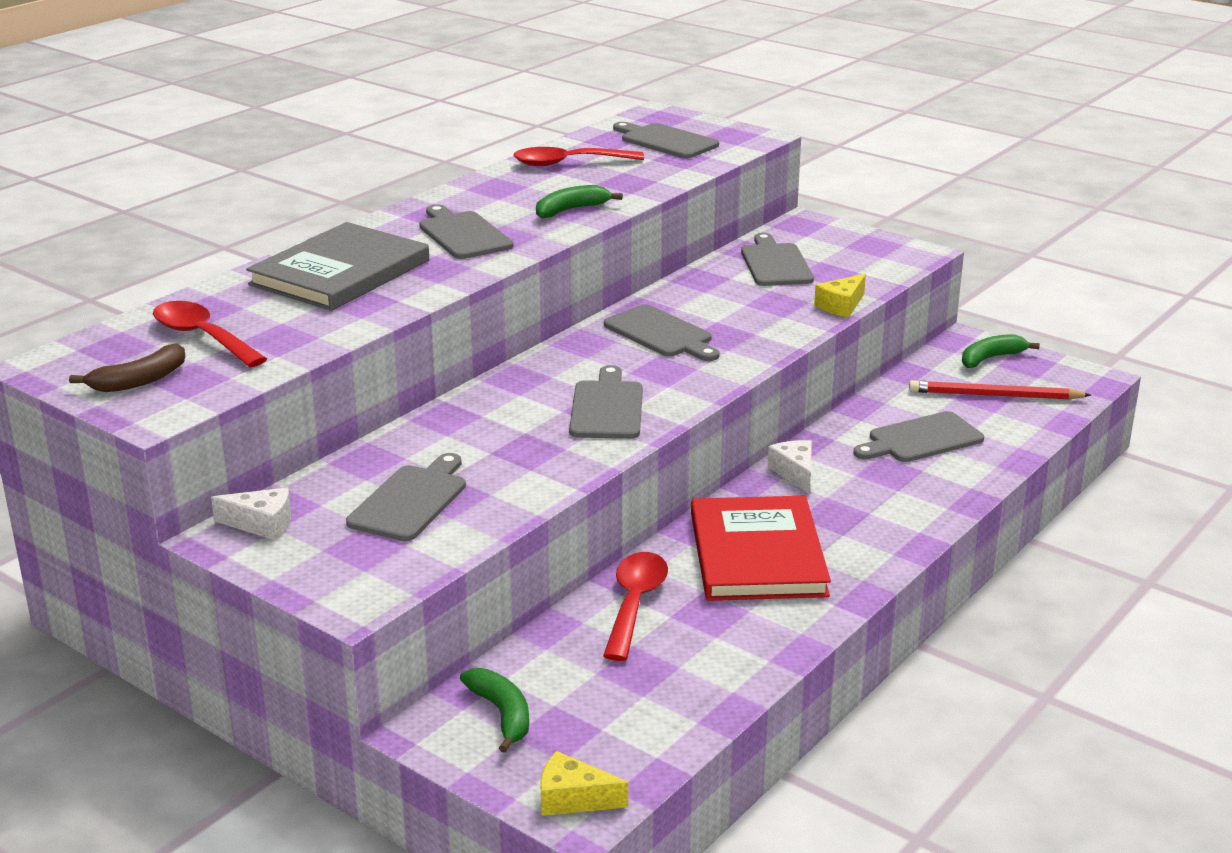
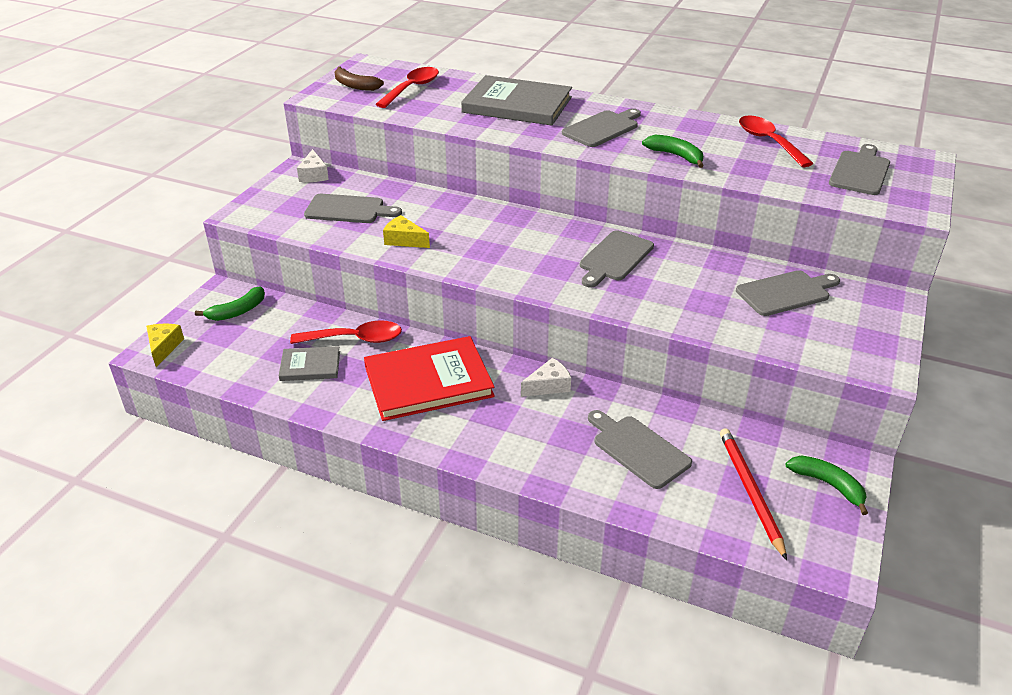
camera: 75 degrees right, 10 degrees up
(607, 407) = (488, 253): grey cutting board -> none
(685, 648) = (310, 366): none -> grey book
(841, 306) = (725, 335): yellow cheese -> yellow cheese (404, 240)

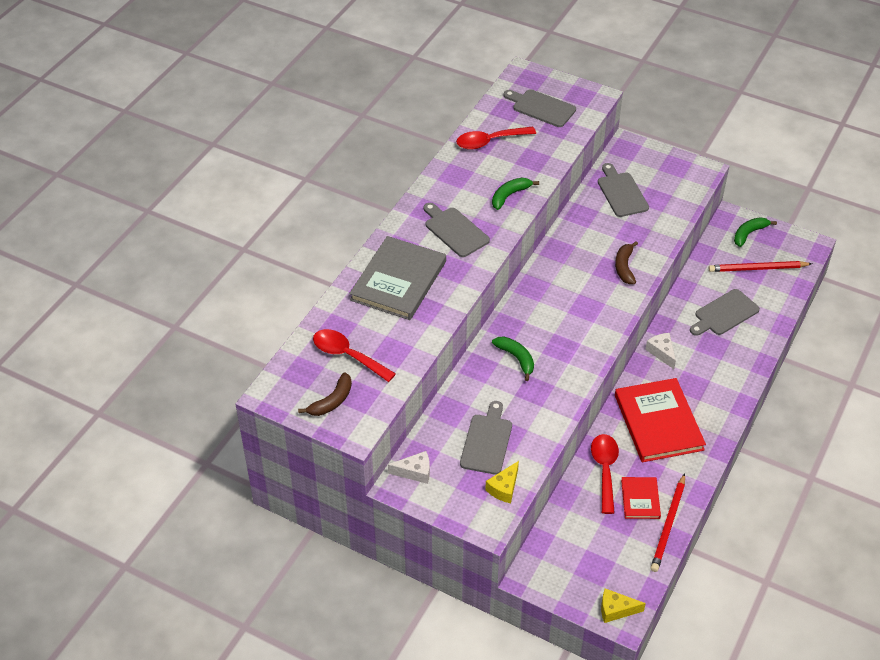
camera: 85 degrees left, 10 degrees up
(237, 311) = (562, 560): green banana -> green banana (516, 358)
(269, 388) = (668, 524): none -> red pencil
(310, 366) = (640, 499): grey book -> red book
(404, 240) = (542, 400): yellow cheese -> yellow cheese (504, 488)
(615, 258) = (575, 273): grey cutting board -> none
(637, 295) = (624, 267): none -> brown banana

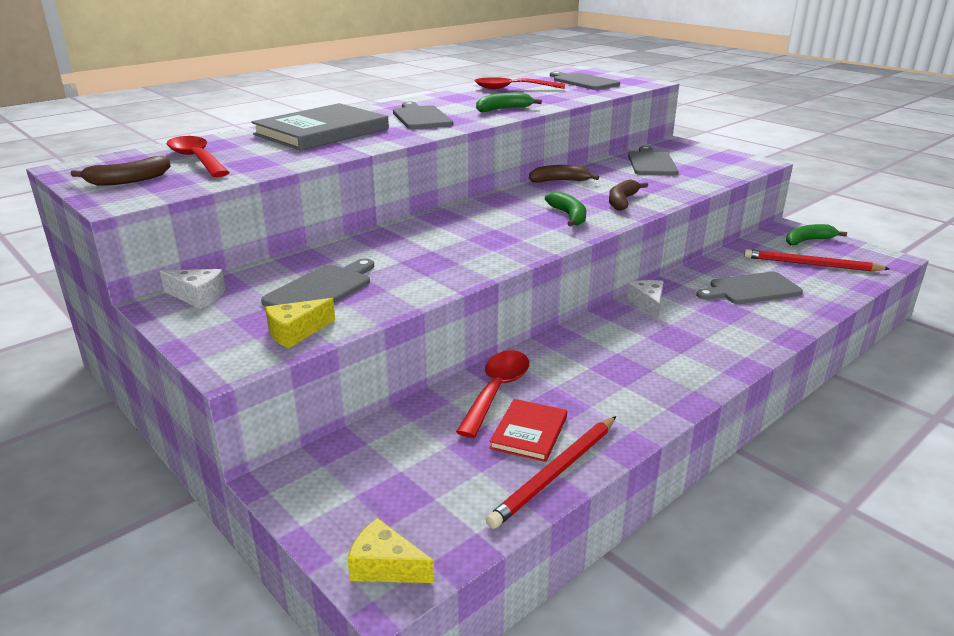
camera: 20 degrees right, 20 degrees down
(516, 358) = (430, 238): green banana -> green banana (569, 216)
(564, 245) = (559, 181): none -> brown banana
(658, 422) = (607, 361): red book -> none

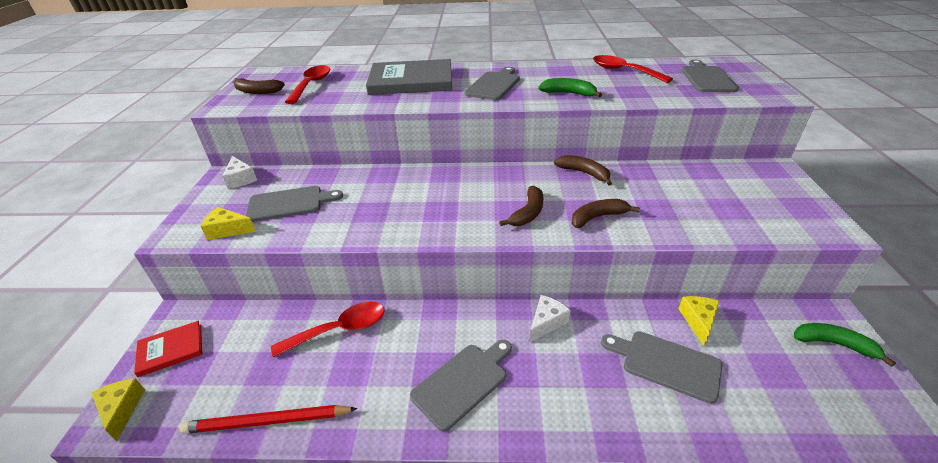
camera: 45 degrees right, 10 degrees up
(529, 432) = (304, 377): red book -> red book (171, 350)
(569, 216) = (528, 213): green banana -> brown banana
(651, 163) = (703, 184): grey cutting board -> grey cutting board (463, 382)
(731, 261) = (698, 321): none -> yellow cheese
(811, 264) = (787, 375): red pencil -> none

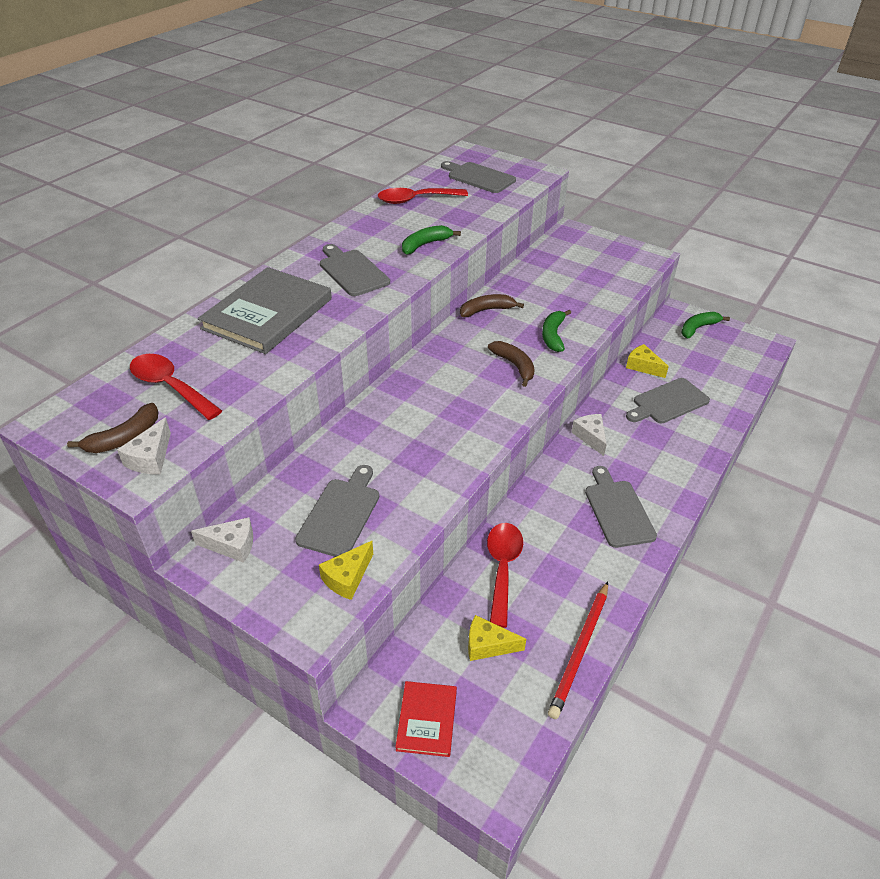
camera: 60 degrees left, 5 degrees up
(121, 409) = (489, 775): yellow cheese -> yellow cheese (488, 645)
(243, 103) = (151, 458): none -> white cheese
(597, 217) = (553, 335): brown banana -> green banana

